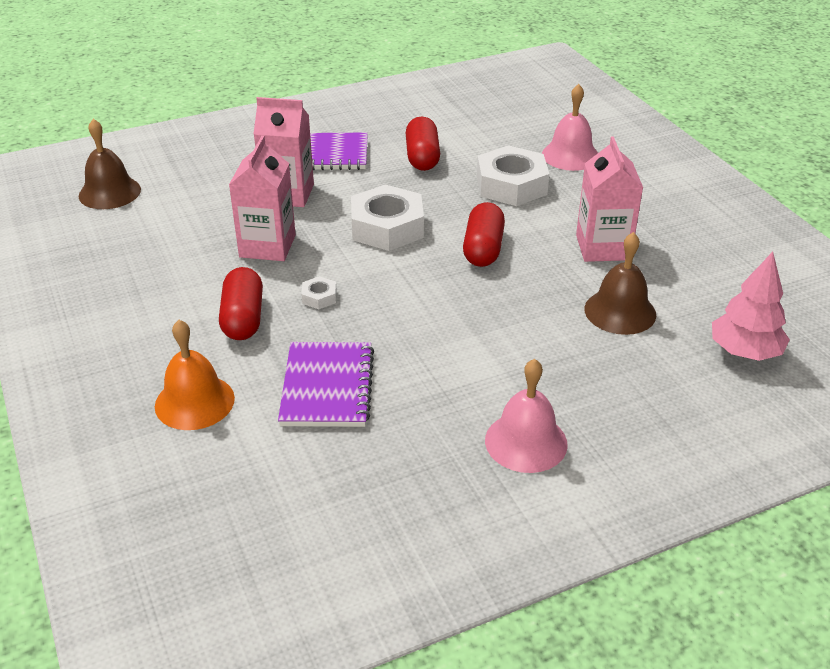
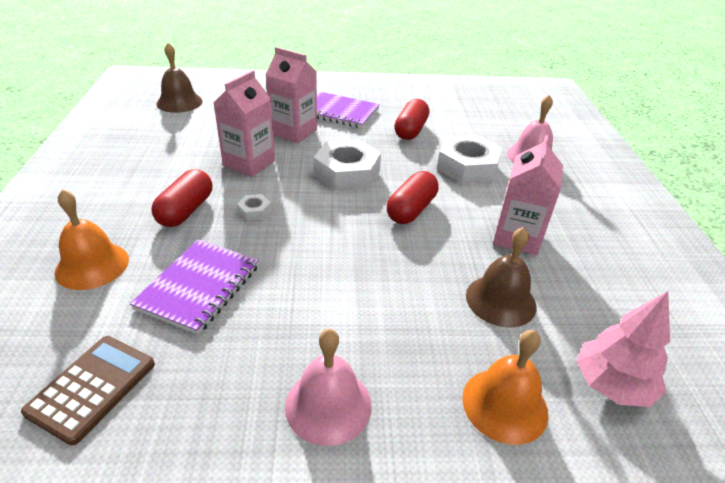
camera: 20 degrees right, 0 degrees up
(305, 499) = (92, 388): none -> brown calculator
(669, 394) = (504, 404): none -> orange bell

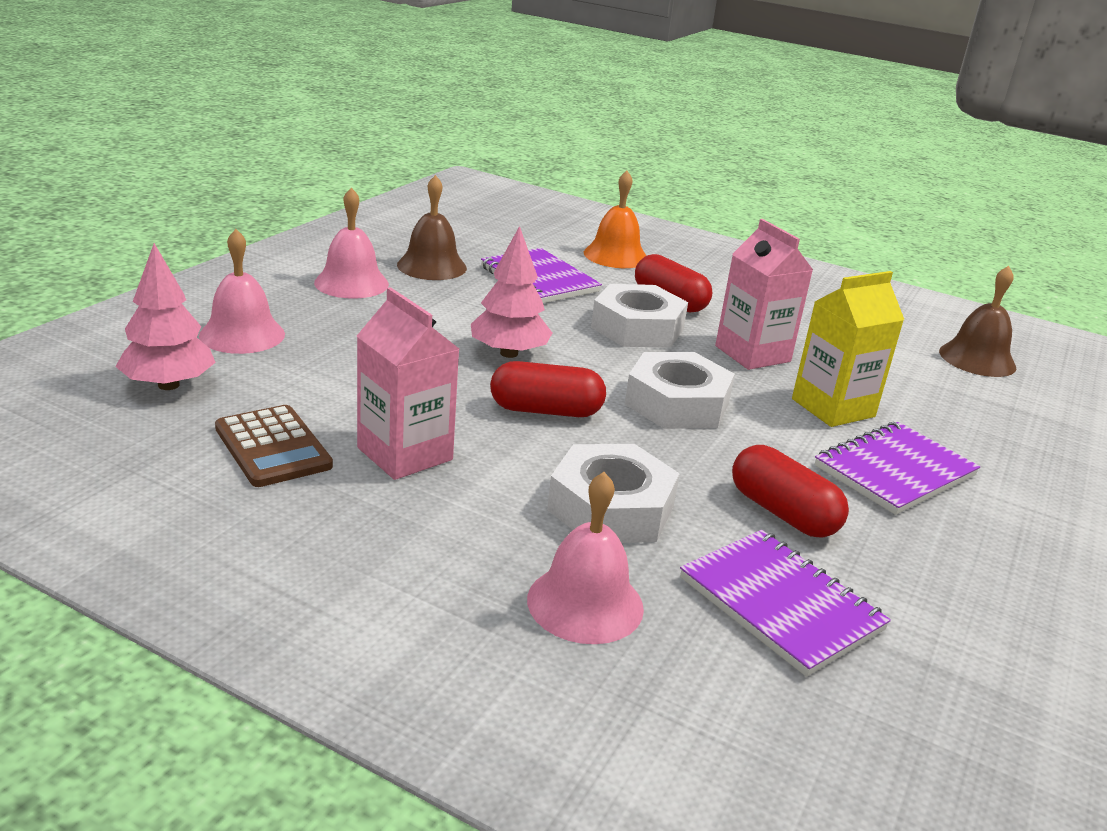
camera: 120 degrees right, 10 degrees down
(92, 388) = (475, 234): brown calculator -> brown calculator (273, 447)
(254, 211) = (637, 328): white nut -> white nut, size x2.30
(293, 132) = (833, 408): pink carton -> yellow carton
(358, 249) = (509, 353): none -> pink tree
(411, 210) = (545, 410): red capsule -> red capsule turned 60 degrees counterclockwise
(469, 123) = (780, 604): none -> purple notebook
(500, 300) = (333, 388): brown bell -> brown bell (432, 266)
(504, 404) = (242, 334): orange bell -> pink bell

